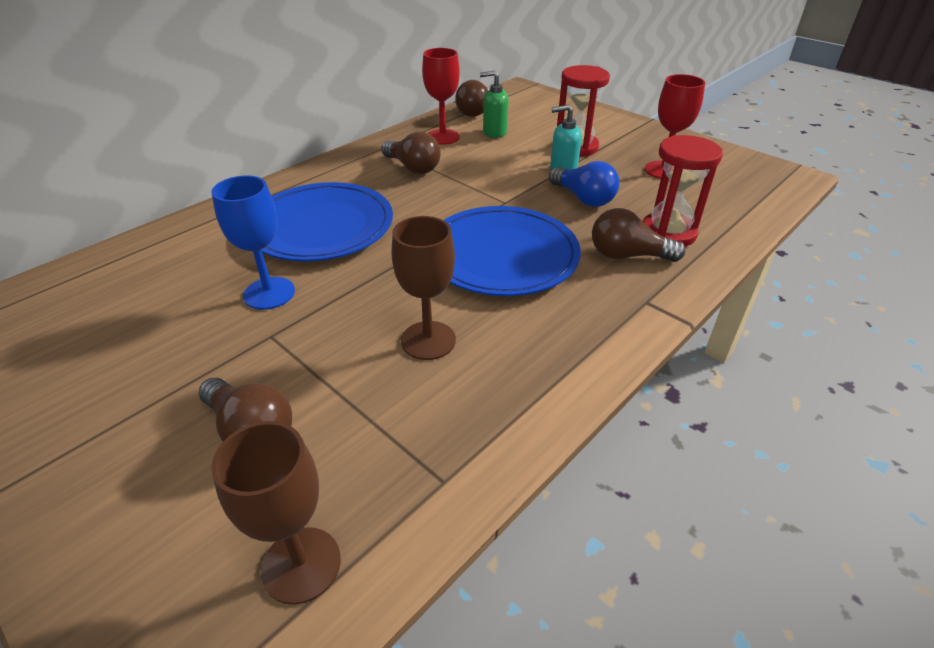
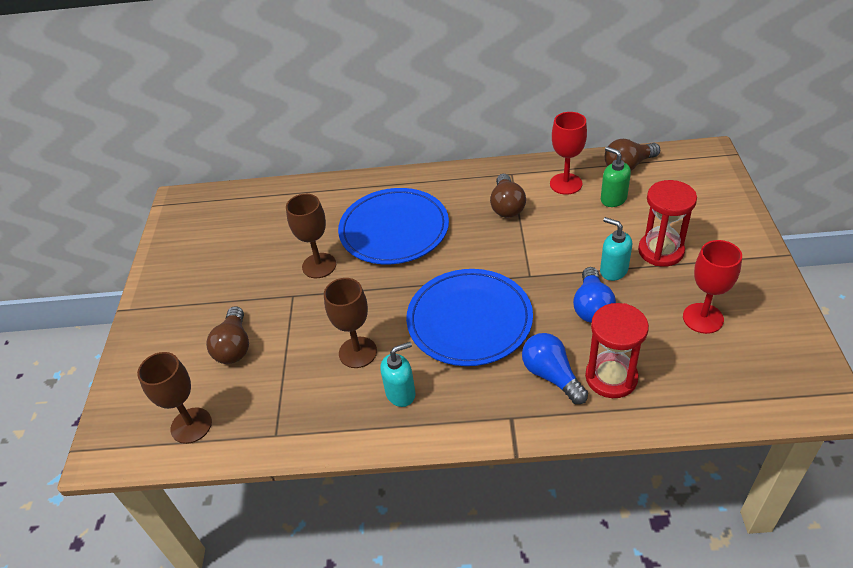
camera: 50 degrees right, 5 degrees up
(269, 293) = (319, 265): blue goblet -> brown goblet
(525, 346) = (401, 393): none -> turquoise soap dispenser
(627, 255) = (551, 375): brown light bulb -> blue light bulb

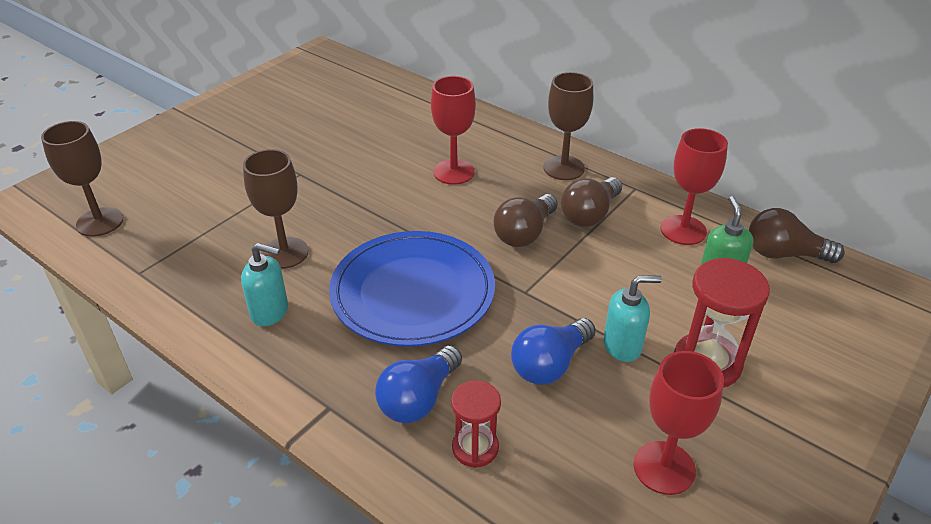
camera: 35 degrees right, 5 degrees down
(234, 346) = (206, 184): brown light bulb -> brown light bulb (524, 233)
(319, 265) = (352, 163): brown goblet -> brown goblet (563, 168)
(394, 230) = (454, 172): blue plate -> red goblet
(551, 375) = (418, 399): blue light bulb -> blue light bulb turned 150 degrees counterclockwise
(611, 377) = (475, 448): red hourglass -> red hourglass, size x0.63
(613, 270) = (622, 346): turquoise soap dispenser -> turquoise soap dispenser turned 90 degrees clockwise

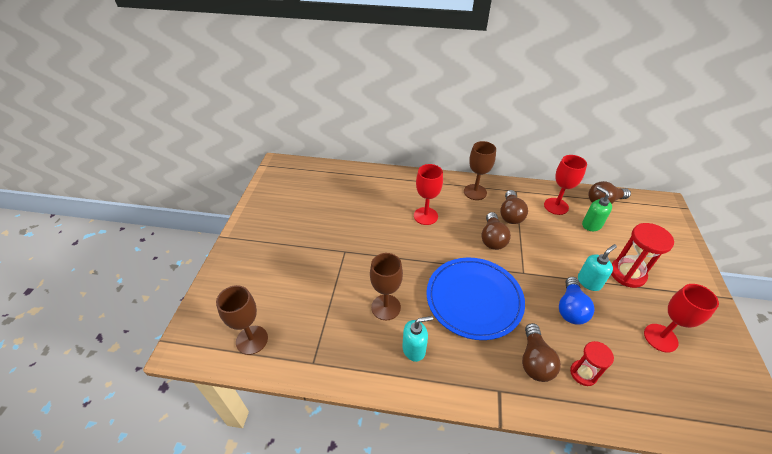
camera: 30 degrees left, 5 degrees up
(418, 399) = (534, 361): blue light bulb -> brown light bulb

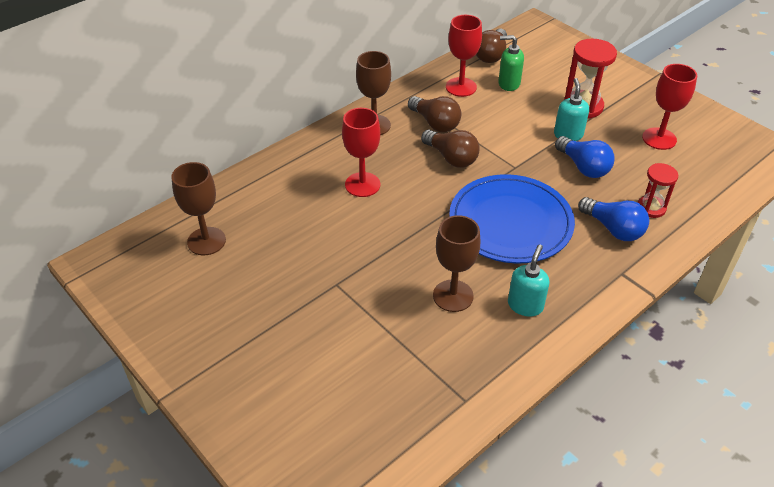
camera: 50 degrees left, 0 degrees up
(252, 340) = (379, 444): brown goblet -> brown goblet (206, 241)
(534, 361) = (613, 229): brown light bulb -> blue light bulb

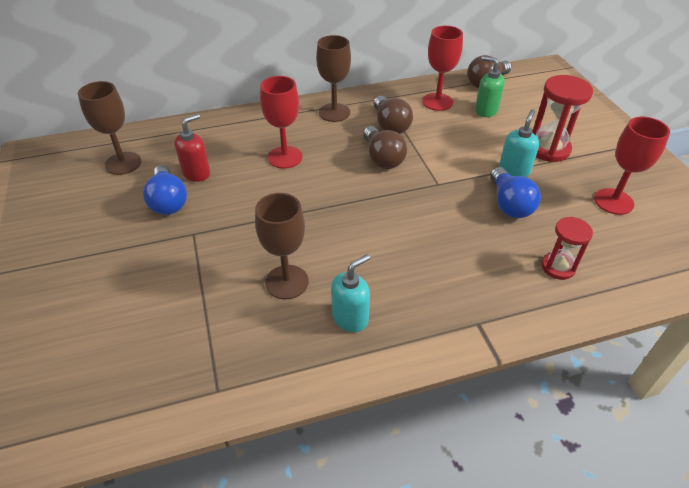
camera: 25 degrees right, 0 degrees up
(290, 227) = (197, 173): none -> red soap dispenser
(510, 222) = (395, 233): blue plate -> none
(613, 229) = (500, 274): blue light bulb -> blue light bulb (168, 201)

